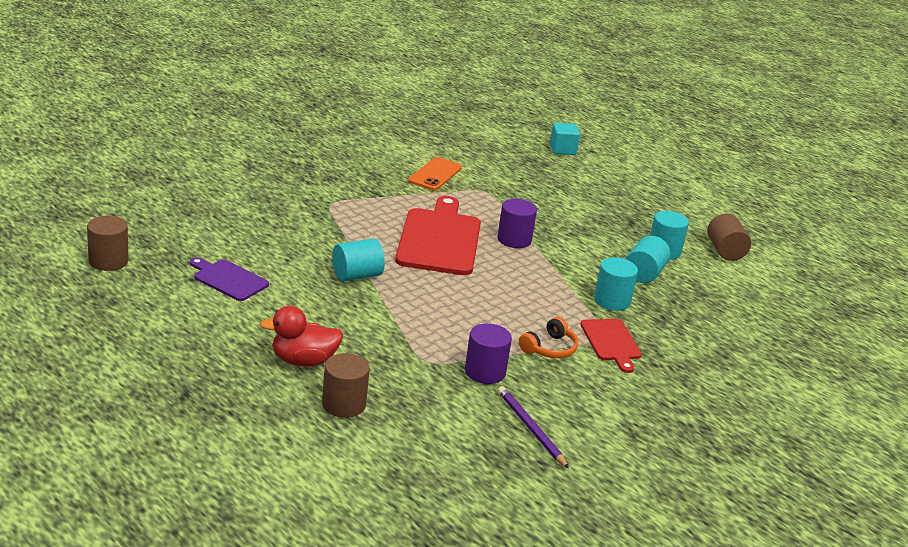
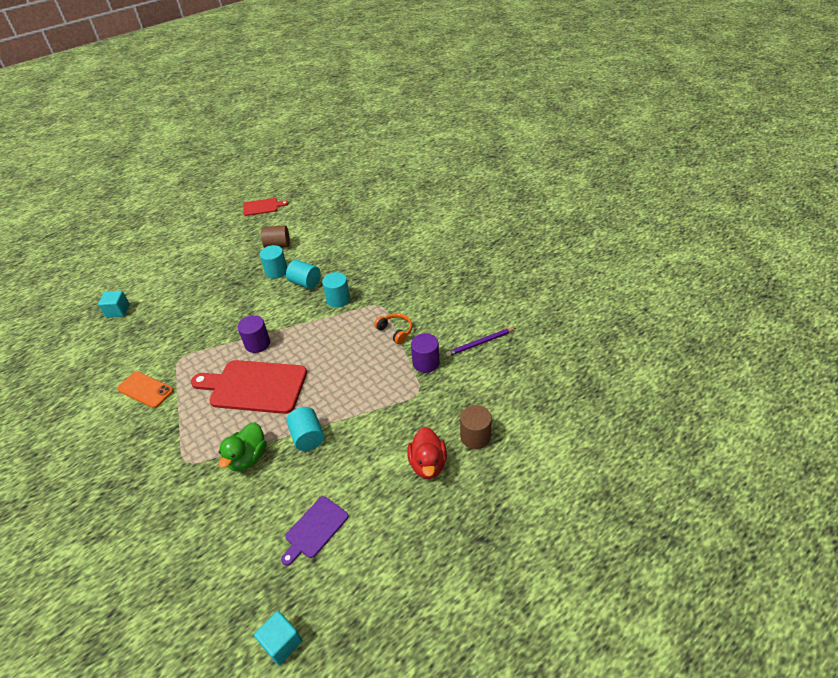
camera: 80 degrees left, 15 degrees up
(108, 261) = (282, 642): brown cylinder -> turquoise cube
(331, 238) = (248, 458): none -> green duck
(611, 342) = (385, 303): red cutting board -> red cutting board (262, 207)

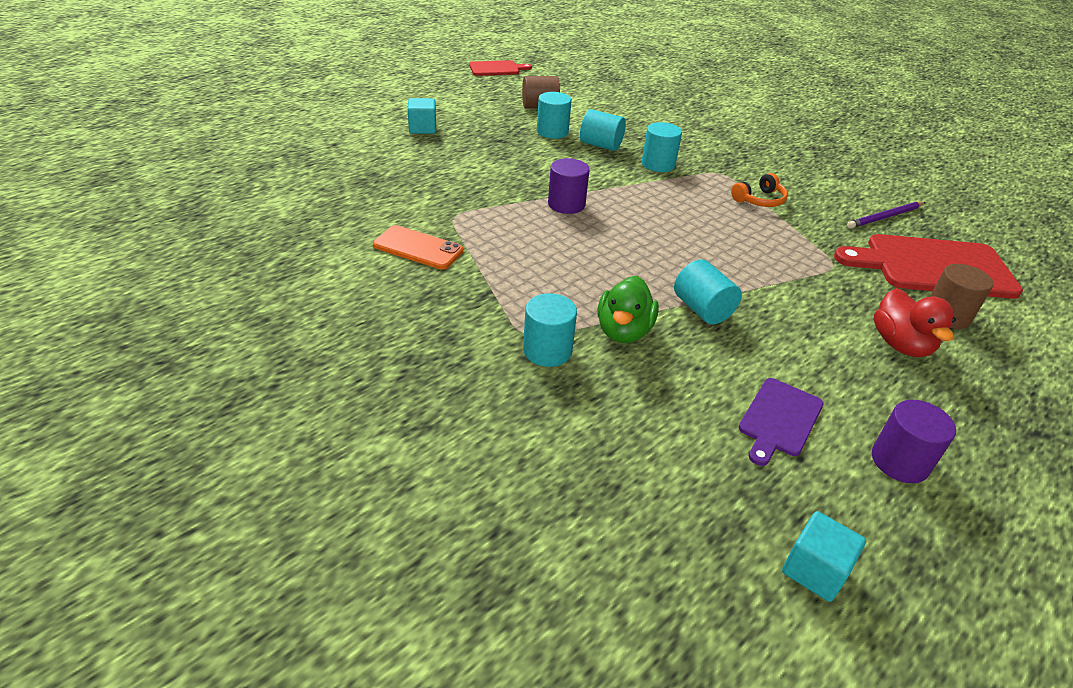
camera: 10 degrees left, 5 degrees down
(118, 311) = (332, 160): turquoise cube -> turquoise cube (422, 128)
(193, 475) = (547, 350): none -> turquoise cylinder
(254, 386) = (588, 250): red cutting board -> red cutting board (933, 267)
(395, 331) = (759, 200): orange headphones -> orange headphones turned 105 degrees clockwise
(426, 363) = (823, 234): purple cylinder -> purple cylinder (900, 461)

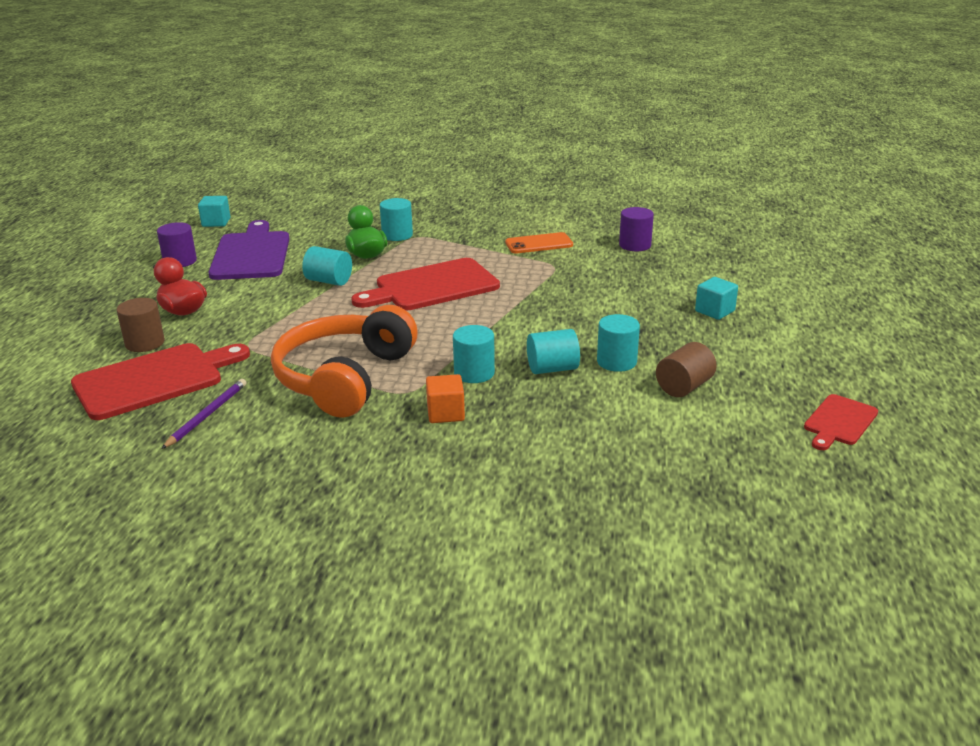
camera: 145 degrees right, 10 degrees down
(566, 204) = (497, 303): purple cylinder -> purple cylinder (635, 245)
(600, 248) = (432, 286): none -> red cutting board
(705, 151) = (445, 413): none -> orange cube
(759, 200) = (345, 378): orange headphones -> orange headphones, size x2.49
(779, 419) = (251, 254): purple cutting board -> purple cutting board, size x1.86

